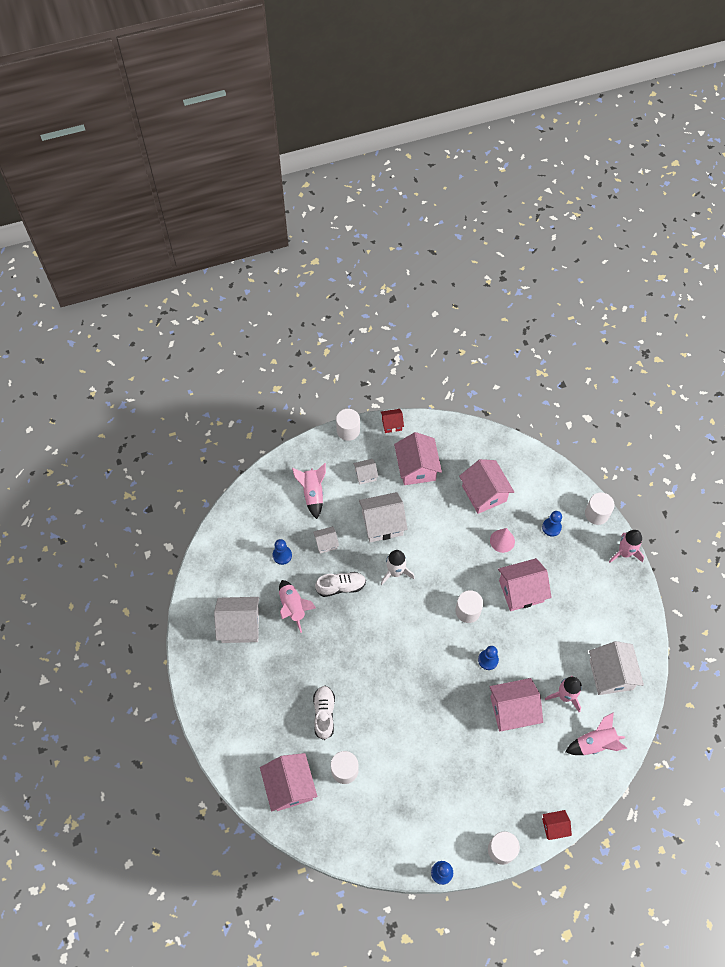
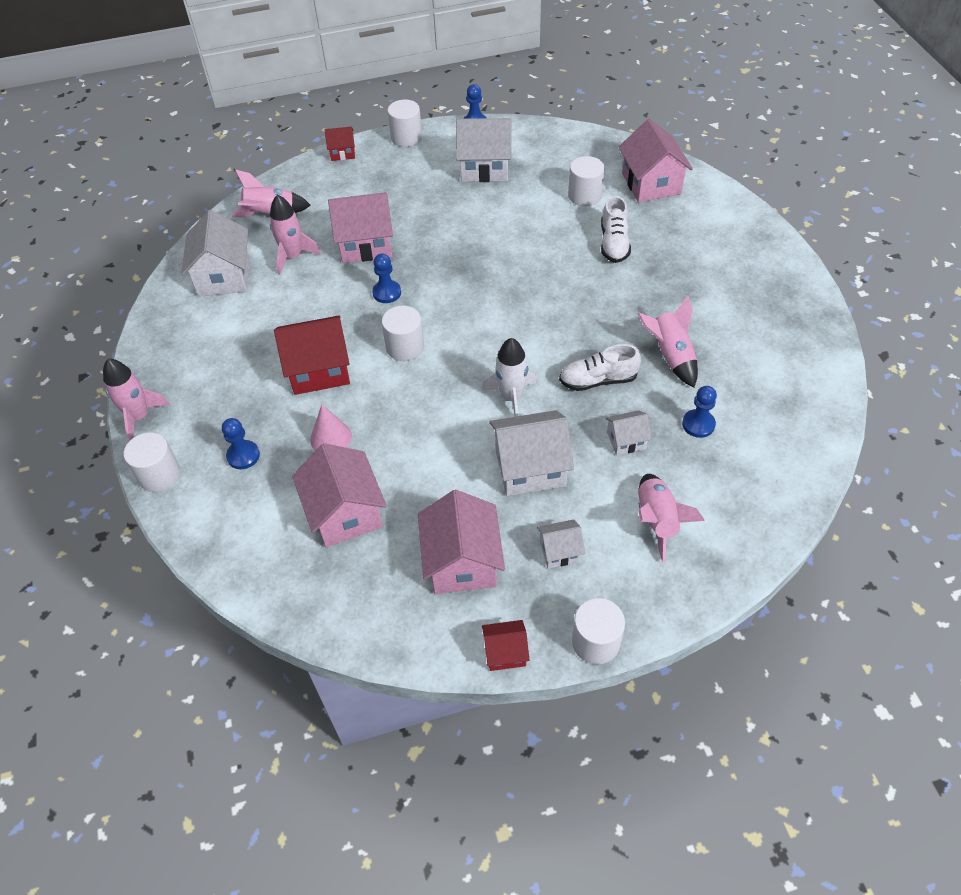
camera: 175 degrees left, 10 degrees down
(240, 625) = (748, 335): white house -> white house (484, 167)
(521, 591) = (319, 370): pink house -> red house

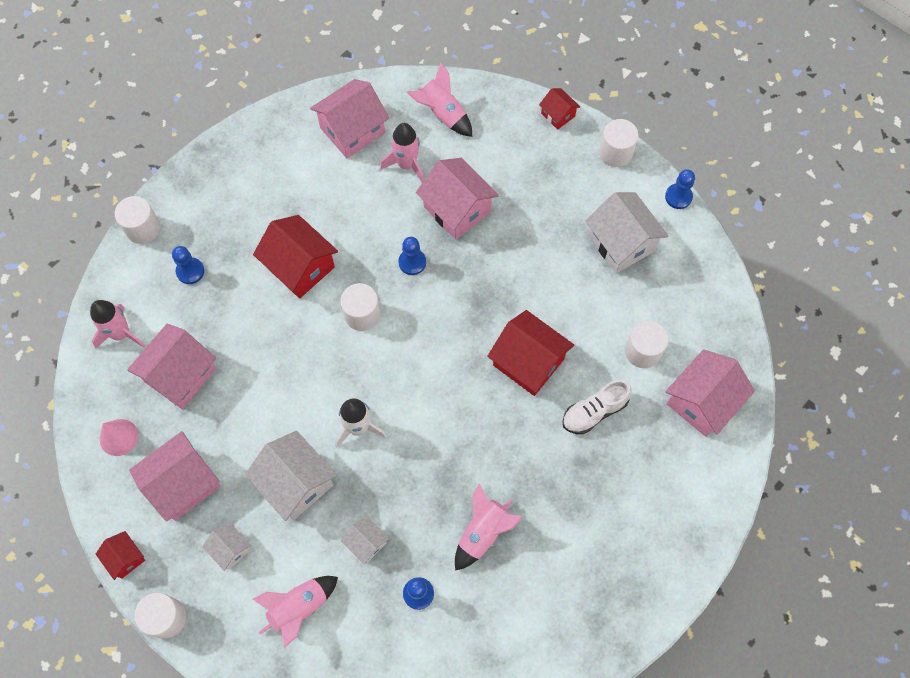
camera: 55 degrees right, 15 degrees up
(139, 417) = (184, 177): pink rocket -> pink rocket (121, 334)
(224, 276) = (352, 130): white house -> pink house
(331, 438) = (240, 320): pink cone -> pink cone (119, 437)
(540, 262) = (528, 362): none -> red house
(598, 380) = (418, 486): white shoe -> none

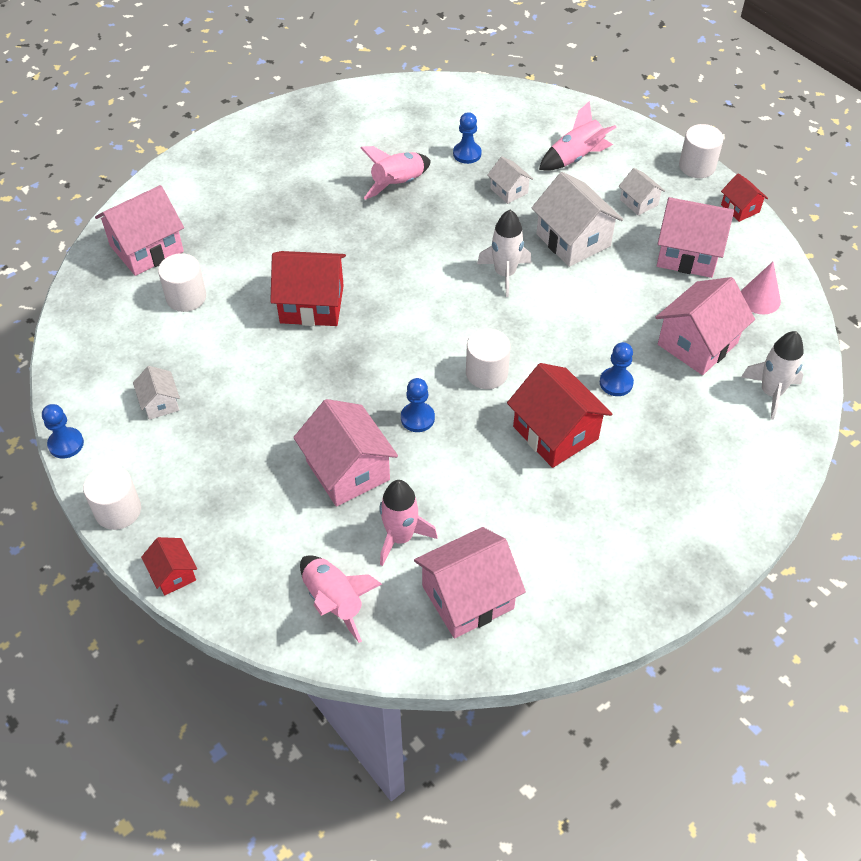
camera: 170 degrees left, 15 degrees down
(121, 334) = (771, 392): pink rocket -> white rocket
(143, 228) = (759, 507): white cylinder -> none
(183, 483) = (688, 254): pink house -> pink house turned 45 degrees clockwise
(190, 271) = (692, 447): blue pawn -> blue pawn (616, 383)
(528, 362) = (312, 304): red house -> red house turned 45 degrees counterclockwise
(594, 412) = (259, 255): white shoe -> none
(621, 243) = (160, 403): white house -> white house, size x0.53

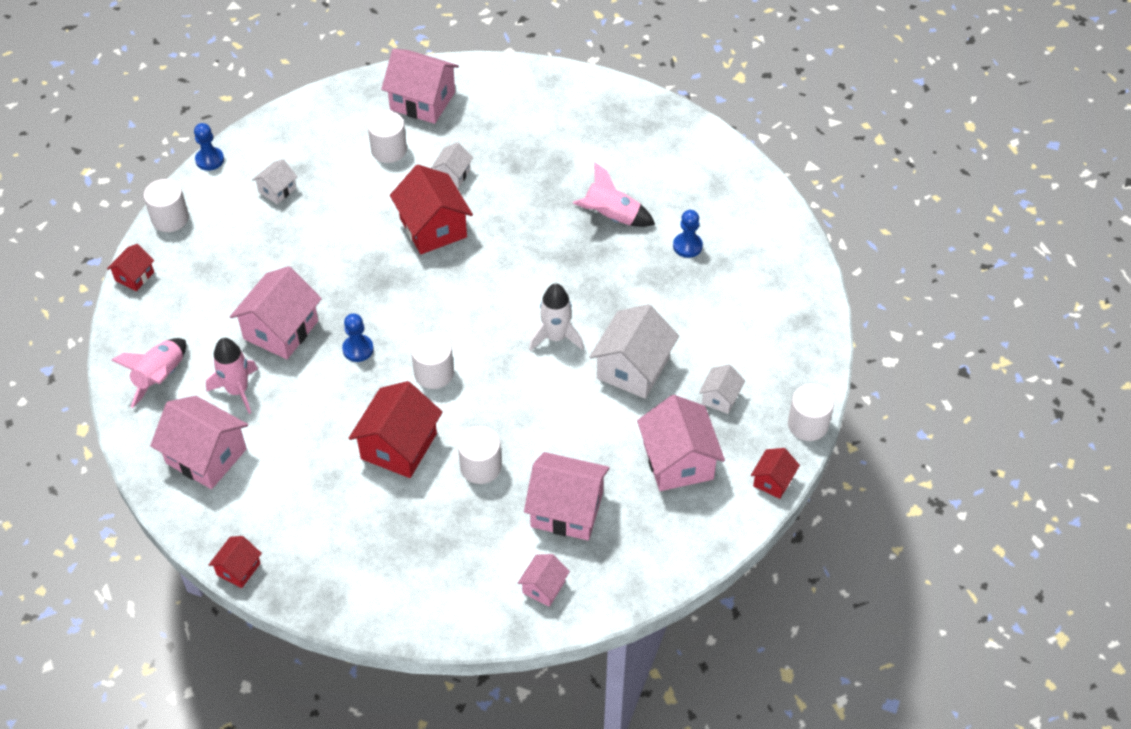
camera: 60 degrees right, 0 degrees up
(509, 191) = (662, 296): white house -> white house (452, 175)
(575, 158) = (745, 326): pink rocket -> none
(616, 383) = (480, 467): blue pawn -> white cylinder
(628, 622) = (238, 569): none -> red house
(759, 299) = (658, 539): pink cone -> none
(771, 392) = (543, 587): white rocket -> pink house

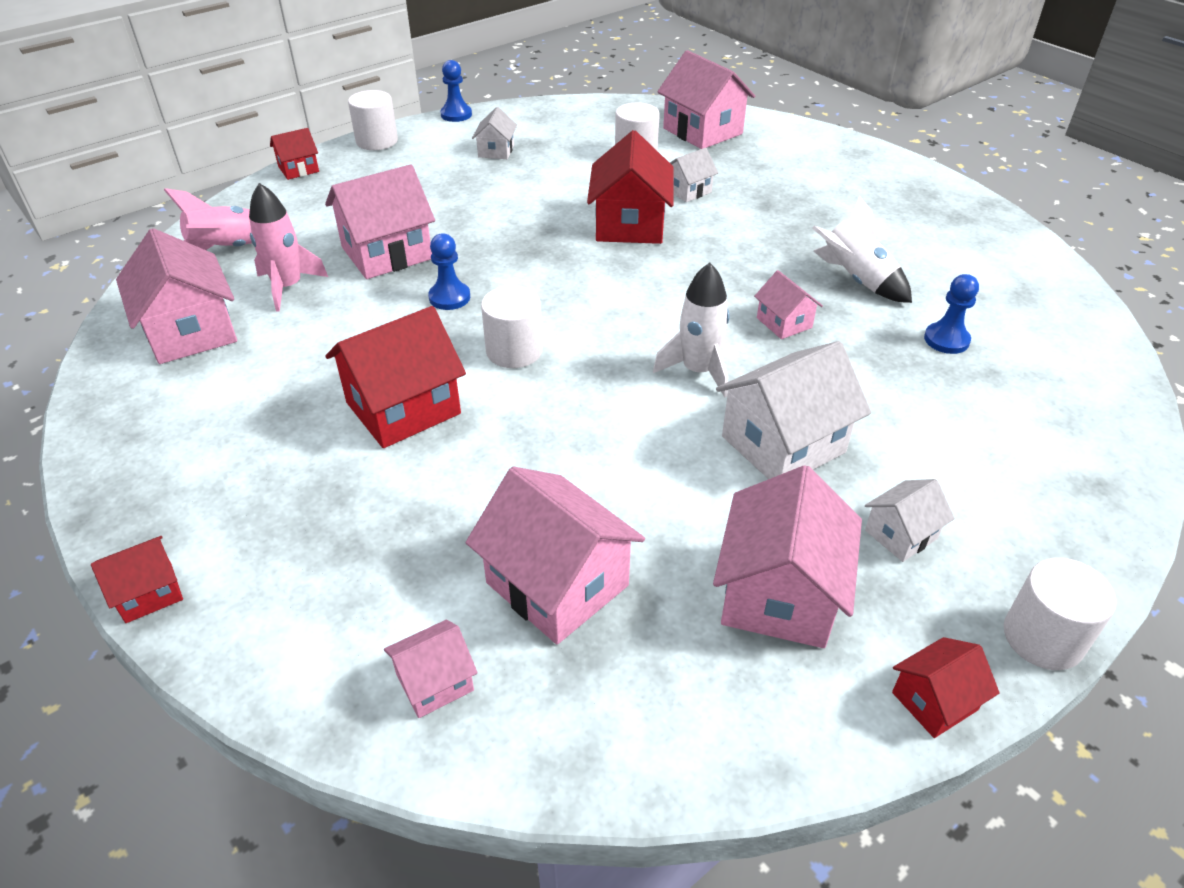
camera: 30 degrees right, 10 degrees down
(238, 569) = (89, 459): red house -> red house (149, 593)
(277, 190) = (496, 151): white house -> white house turned 60 degrees counterclockwise
(480, 467) = (483, 474): white cylinder -> none
(585, 274) = (784, 323): none -> pink house
(611, 217) = (856, 280): pink rocket -> white rocket

